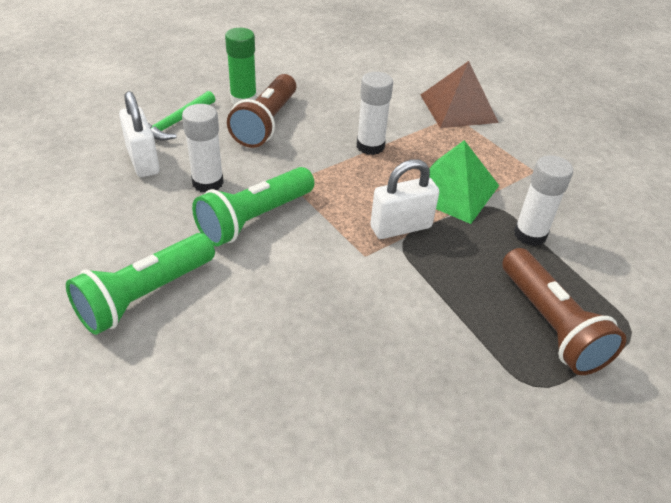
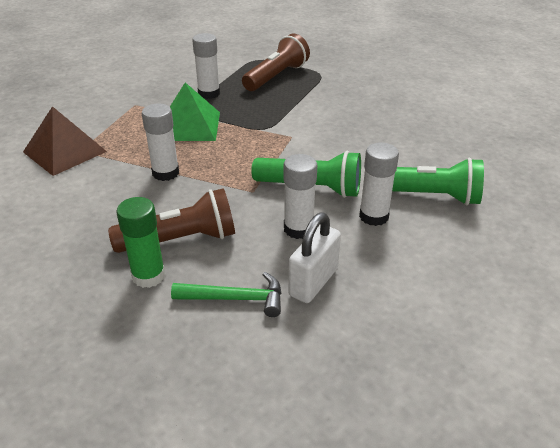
camera: 120 degrees left, 5 degrees down
(167, 235) = (373, 216): none -> white glue stick
(401, 227) = (251, 132): white padlock -> none

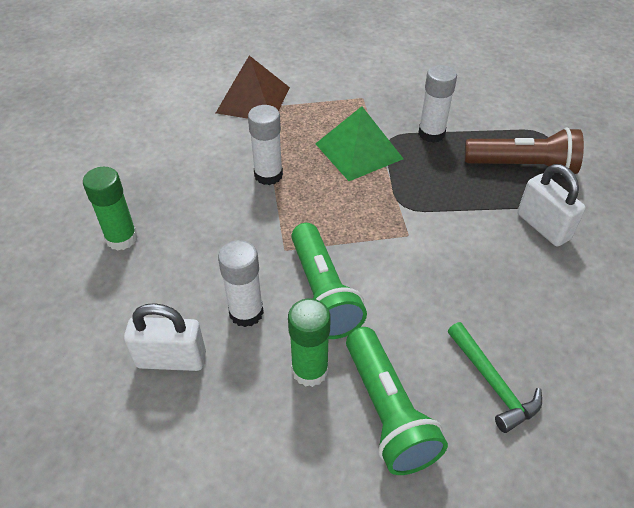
camera: 60 degrees right, 10 degrees up
(181, 239) = (179, 234): brown flashlight -> none
(235, 298) = (121, 310): green hammer -> green hammer (492, 383)
(331, 90) = (543, 226): none -> white padlock
(373, 216) = (310, 370): white glue stick -> green glue stick

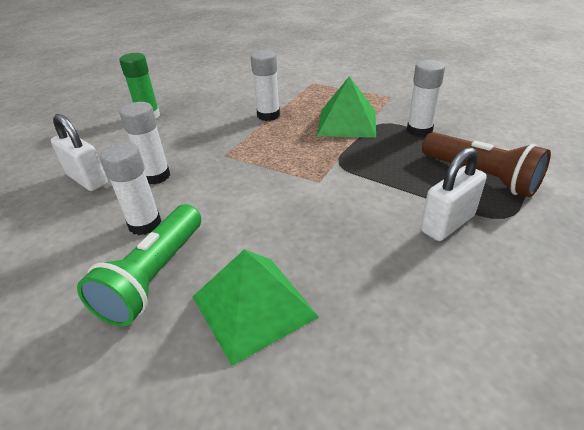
camera: 40 degrees right, 10 degrees down
(253, 100) = (311, 78): brown pyramid -> none
(310, 370) = (145, 224): green glue stick -> white glue stick
(323, 293) = (214, 187): green flashlight -> none
(492, 383) = (253, 306): green hammer -> green pyramid
(543, 226) = (447, 223): white padlock -> white padlock turned 45 degrees clockwise

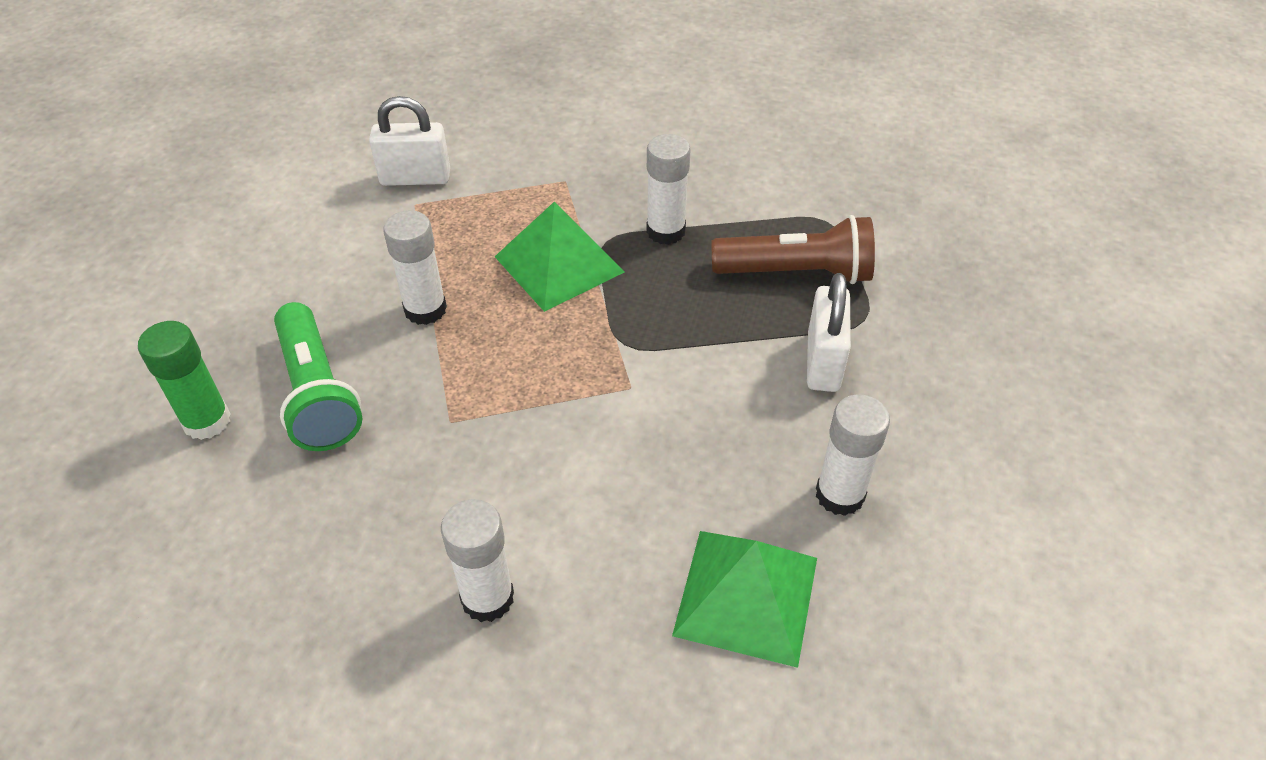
camera: 45 degrees left, 10 degrees up
(87, 179) = (285, 598): white padlock -> white padlock (415, 178)
(154, 276) = (599, 649): green flashlight -> green flashlight (318, 394)
(156, 176) = (394, 520): white glue stick -> white glue stick (840, 495)

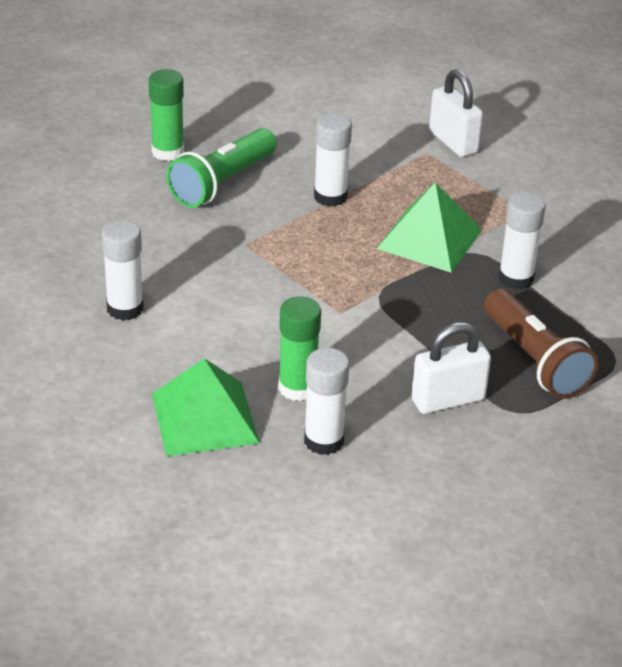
camera: 60 degrees right, 10 degrees down
(739, 480) = (297, 388): none -> green glue stick

